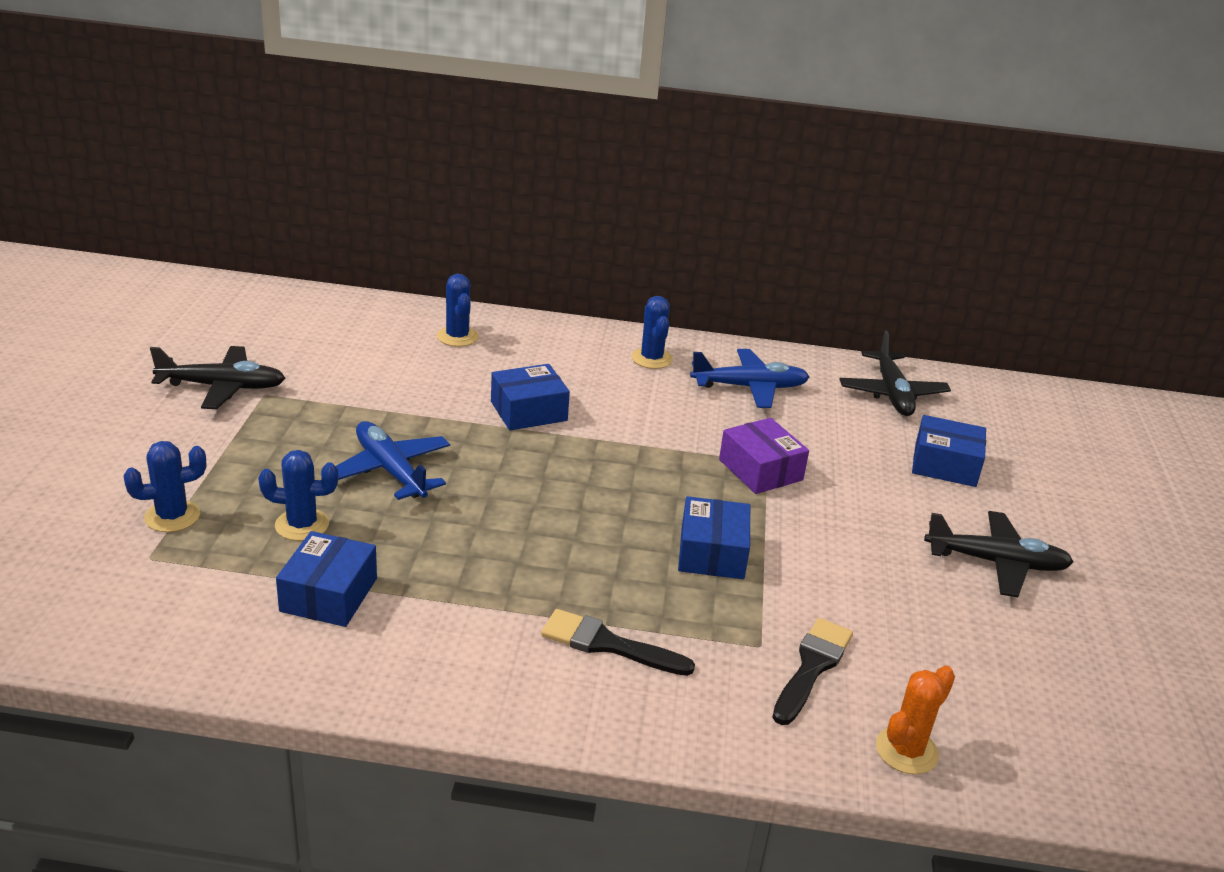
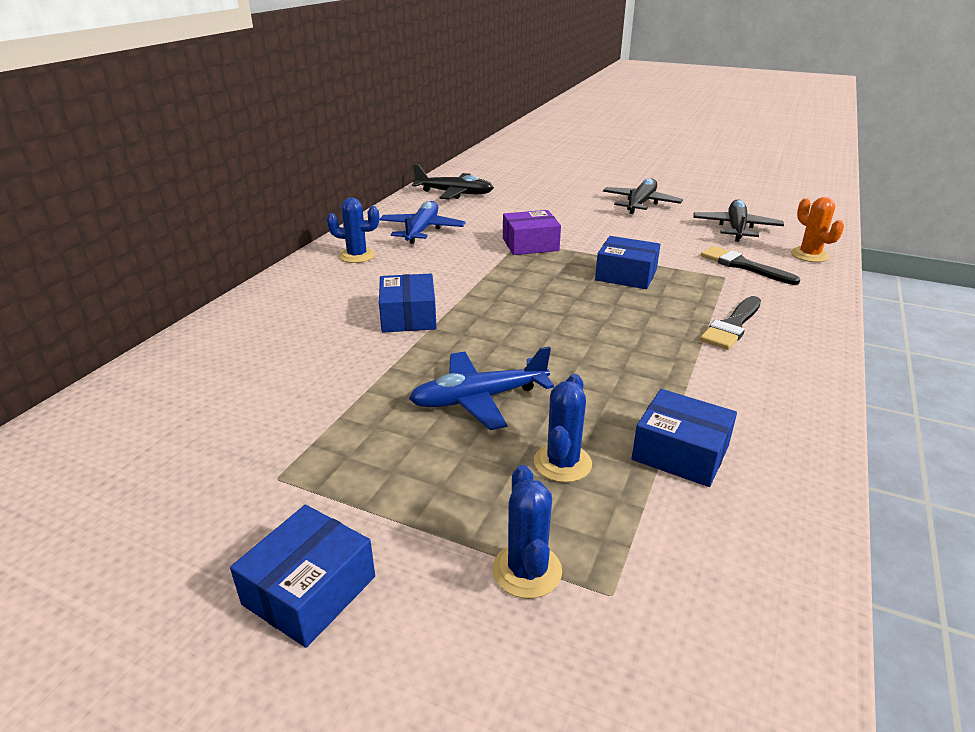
camera: 70 degrees left, 0 degrees up
(222, 387) = (233, 515): black plane -> black plane (736, 228)
(457, 337) = (246, 336): blue cactus -> none
(945, 465) = (541, 196): blue box -> blue box (310, 590)

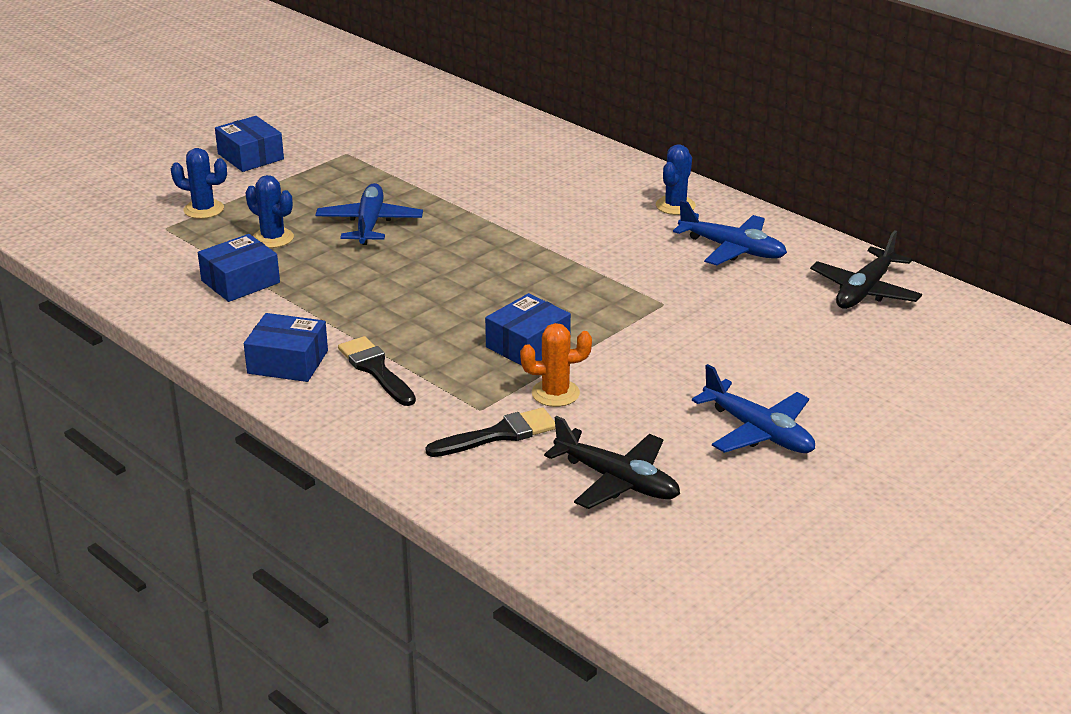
camera: 110 degrees right, 0 degrees up
(408, 316) = (520, 215): blue box -> blue box (288, 362)
(530, 244) = (650, 307): purple box -> none
(640, 204) = (758, 432): black plane -> blue plane
(809, 255) = (493, 503): orange cactus -> orange cactus (555, 393)

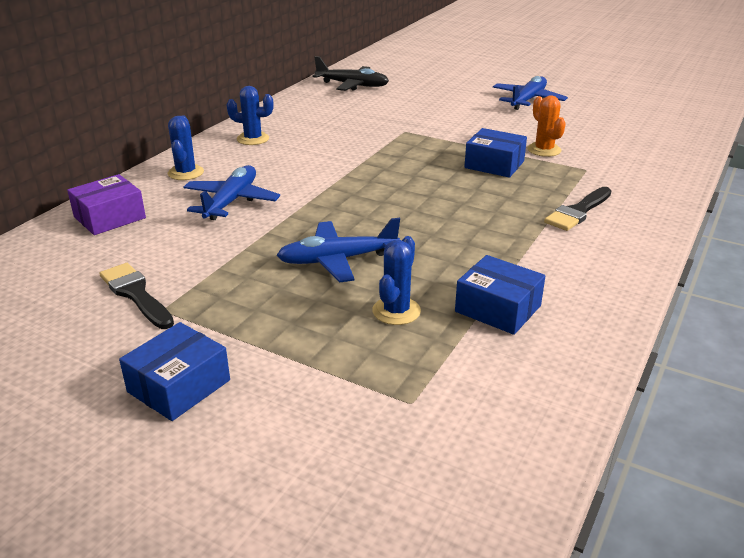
camera: 105 degrees left, 0 degrees up
(204, 209) = (348, 383): blue cactus -> blue cactus (186, 173)
(288, 362) = (605, 250): blue box -> none
(499, 434) = (607, 160): black brush -> black brush (136, 294)
(513, 134) = (109, 217): none -> purple box
(617, 481) = (612, 126): black plane -> none
(732, 249) = (316, 118): blue plane -> blue plane (231, 201)

